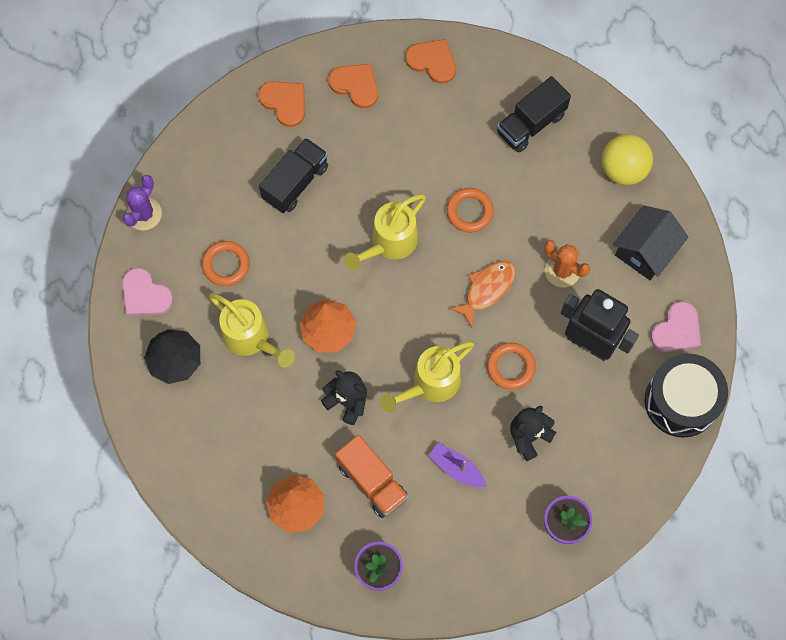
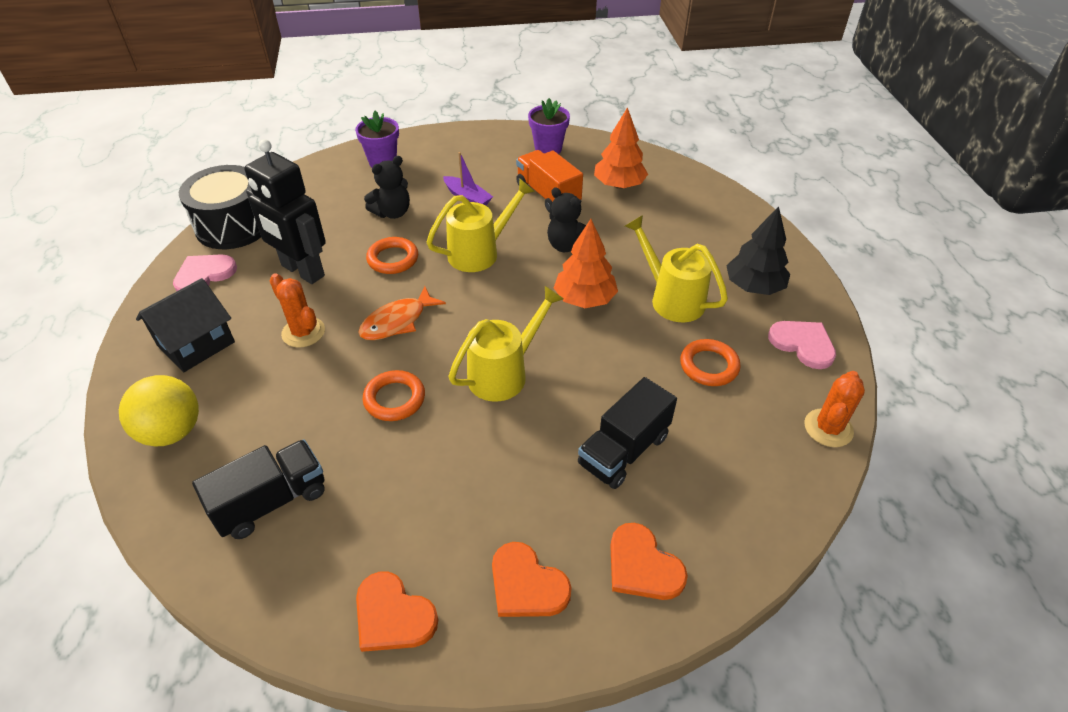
camera: 175 degrees left, 25 degrees down
(144, 214) = (828, 428): purple cactus -> orange cactus

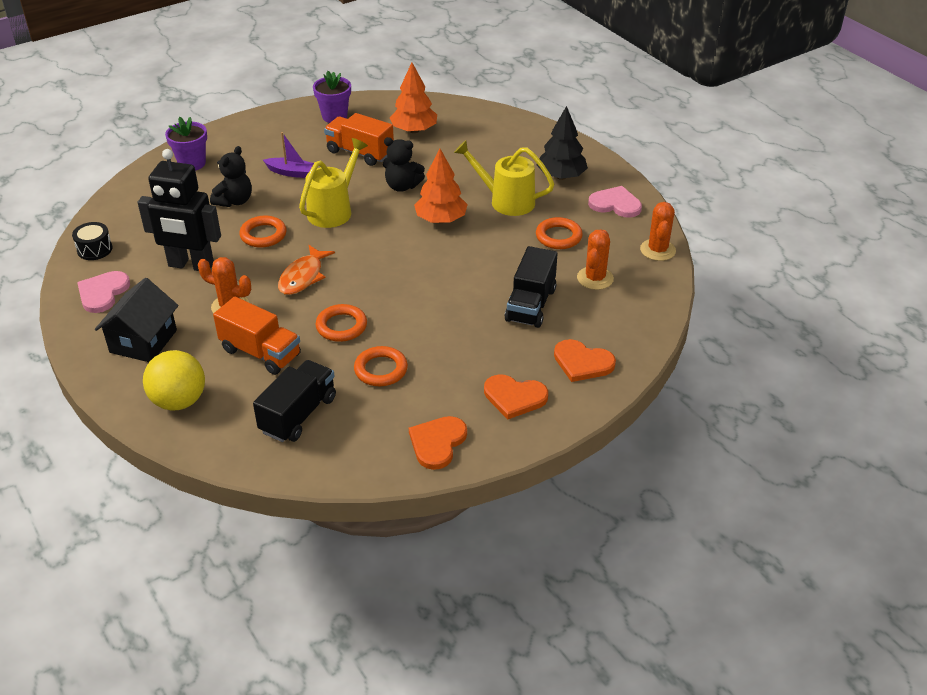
camera: 25 degrees left, 5 degrees down
(233, 225) = (95, 249): black drum -> black drum, size x0.48
(292, 401) = (260, 352): none -> orange truck
(393, 615) = (437, 443): orange heart -> orange heart turned 105 degrees clockwise
(398, 475) = (381, 370): none -> orange ring
(504, 373) = (413, 285): yellow watering can -> none
(724, 441) = (595, 278): none -> orange cactus

